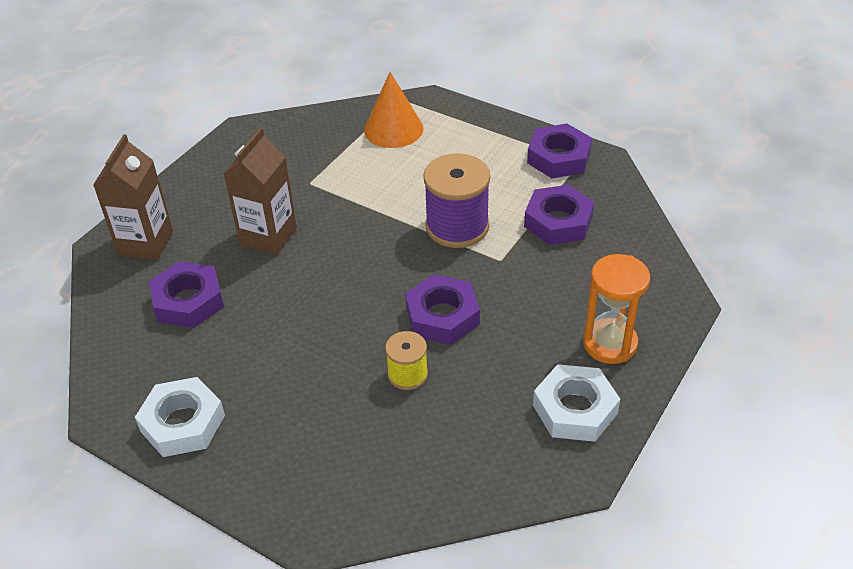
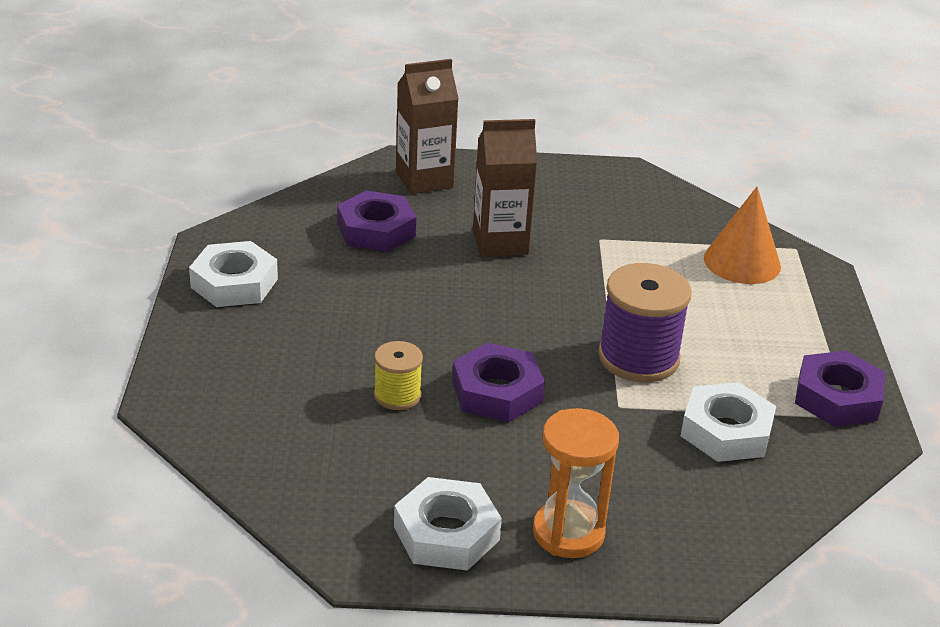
camera: 55 degrees right, 10 degrees down
(558, 221) = (726, 431): purple nut -> white nut

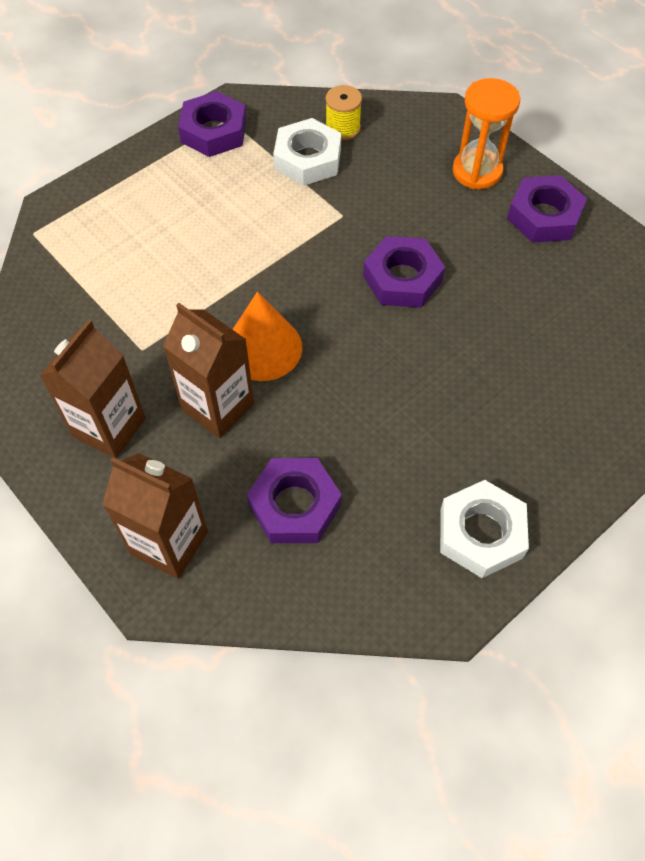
camera: 130 degrees left, 25 degrees up
(397, 395) = (470, 323): yellow spool -> yellow spool (343, 128)
(446, 533) = (544, 216): white nut -> purple nut
(546, 198) = (109, 427): none -> brown carton
(638, 358) = (279, 236): purple spool -> none
(742, 262) = (87, 251): orange cone -> orange cone (263, 348)

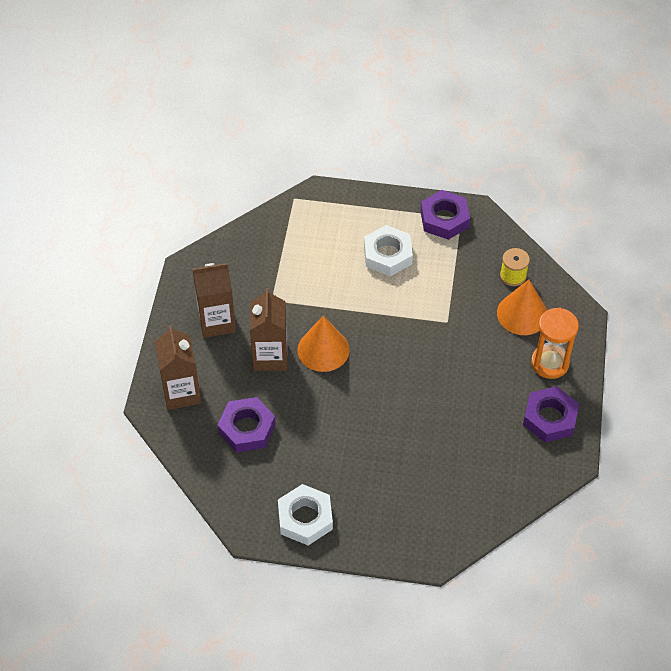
camera: 50 degrees right, 5 degrees down
(308, 159) = (471, 276): white nut -> white nut (387, 255)
(396, 152) = (522, 314): none -> orange cone
(402, 278) = (431, 380): purple nut -> none

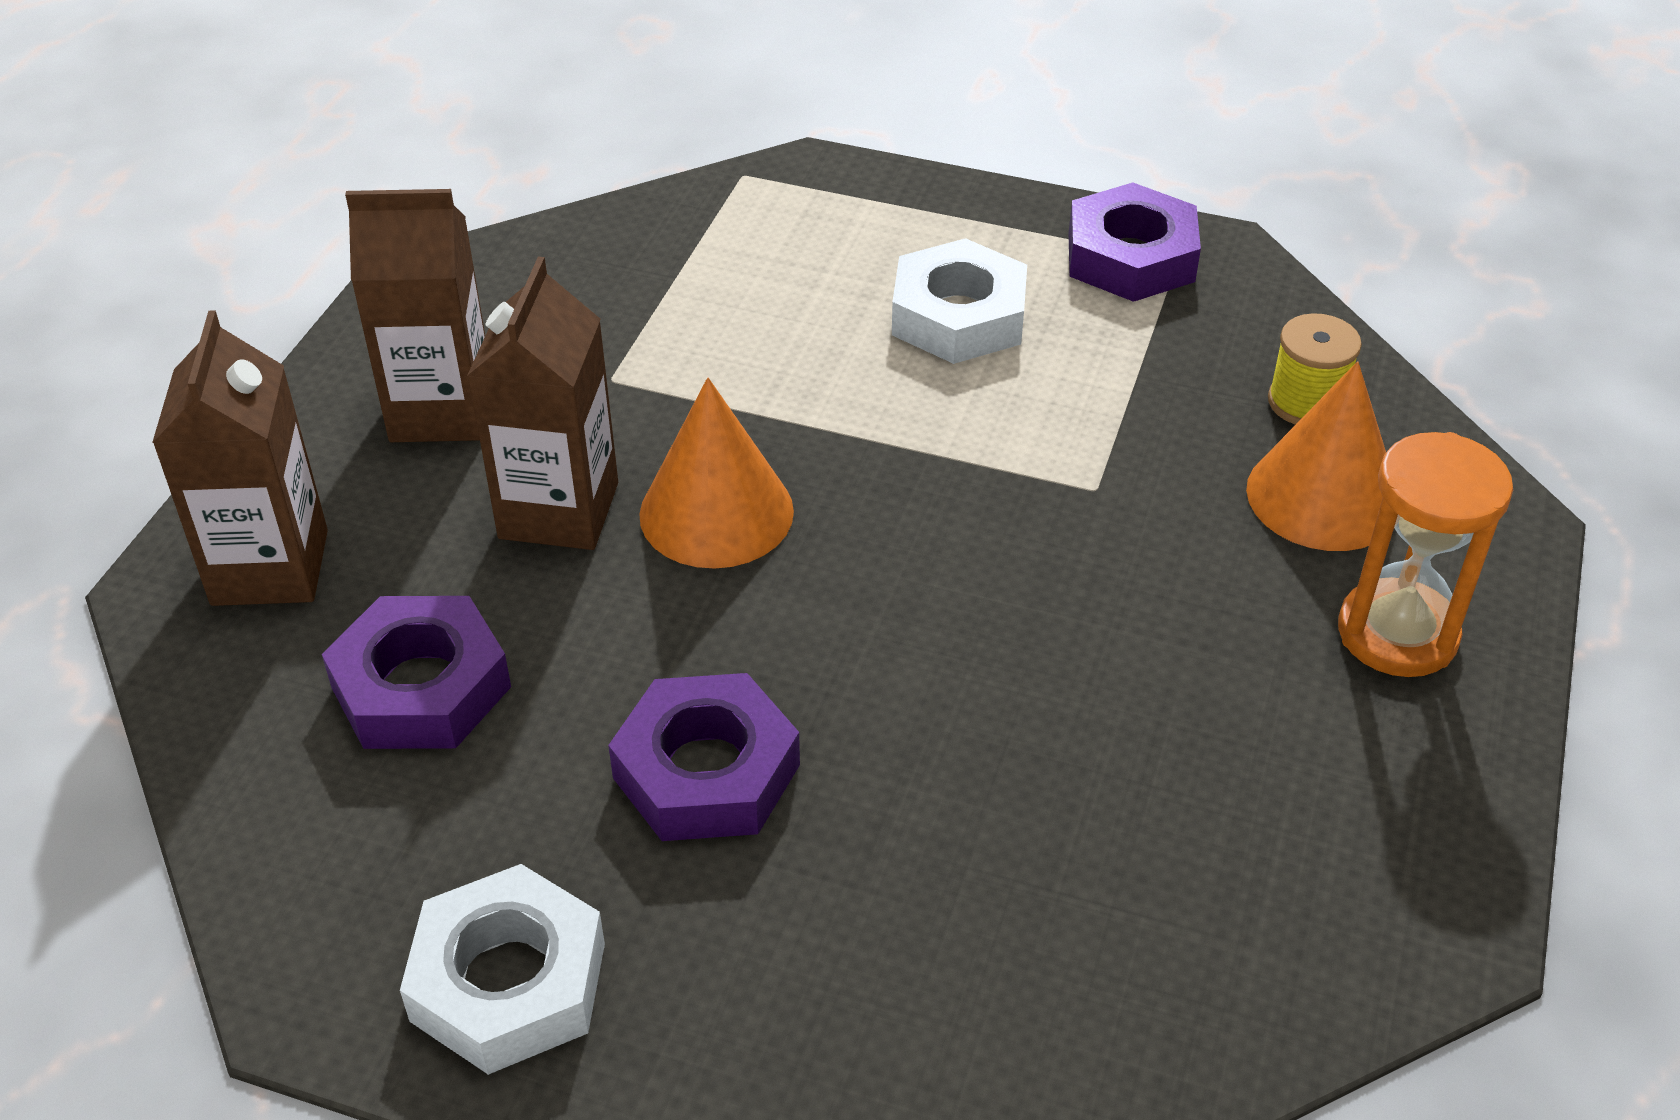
camera: 10 degrees right, 10 degrees down
(550, 418) = (1385, 789): purple nut -> purple nut (706, 771)

